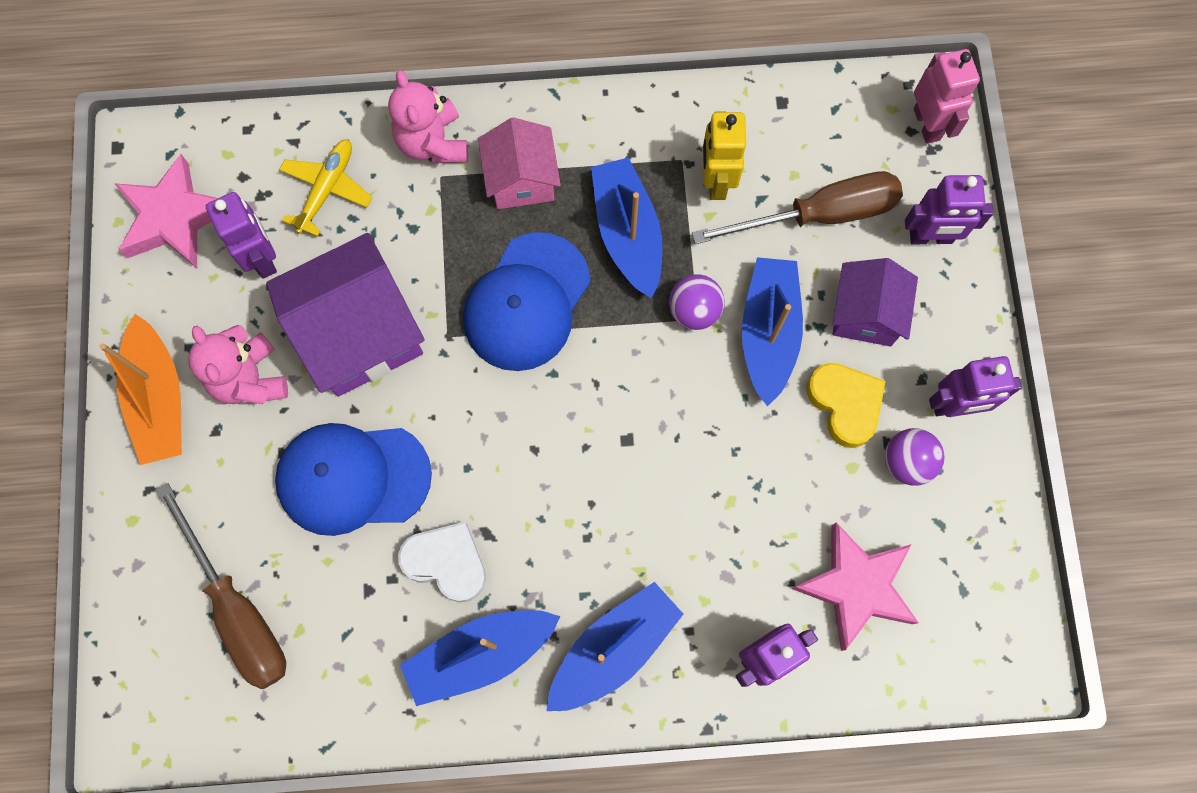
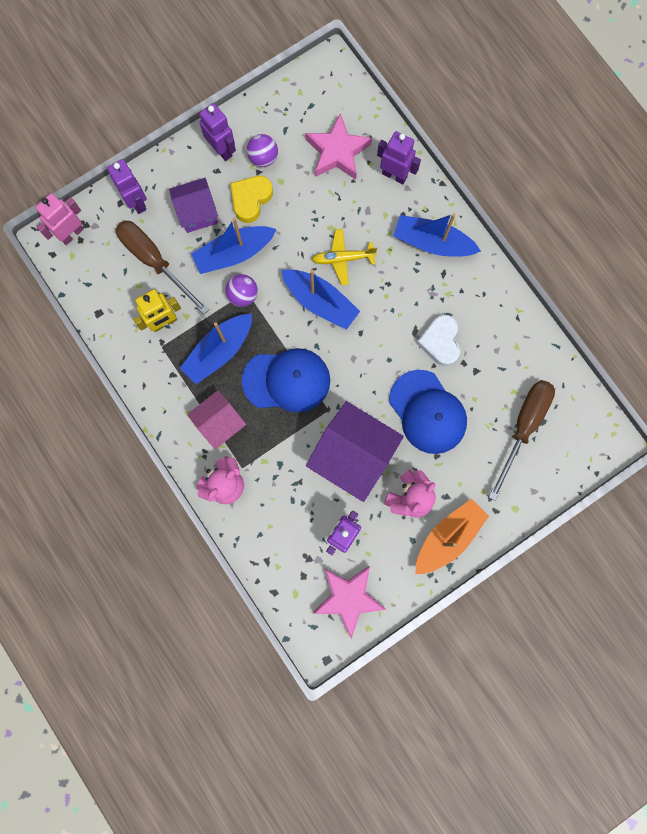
camera: 120 degrees left, 5 degrees up
(326, 190) = (284, 524): yellow plane -> yellow plane (343, 258)
(480, 654) = (472, 301): blue boat -> blue boat (320, 302)

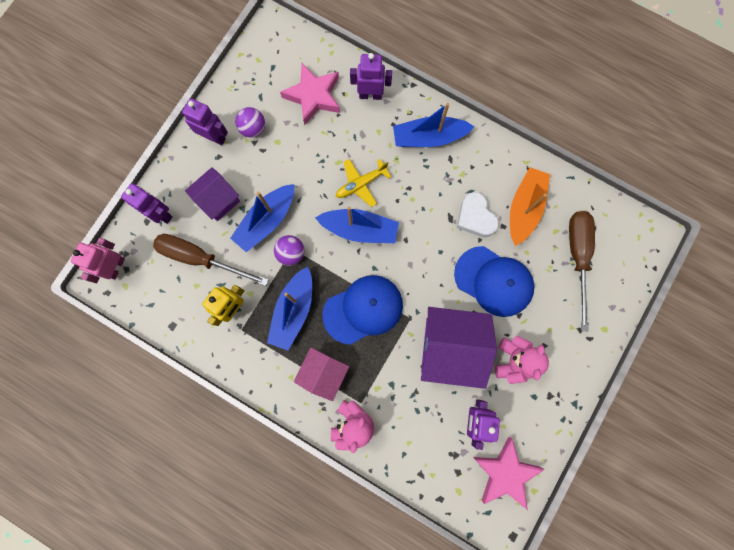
camera: 25 degrees left, 0 degrees up
(251, 199) = (259, 168): yellow heart -> none
(448, 537) = (562, 380): orange boat -> orange boat (524, 208)

